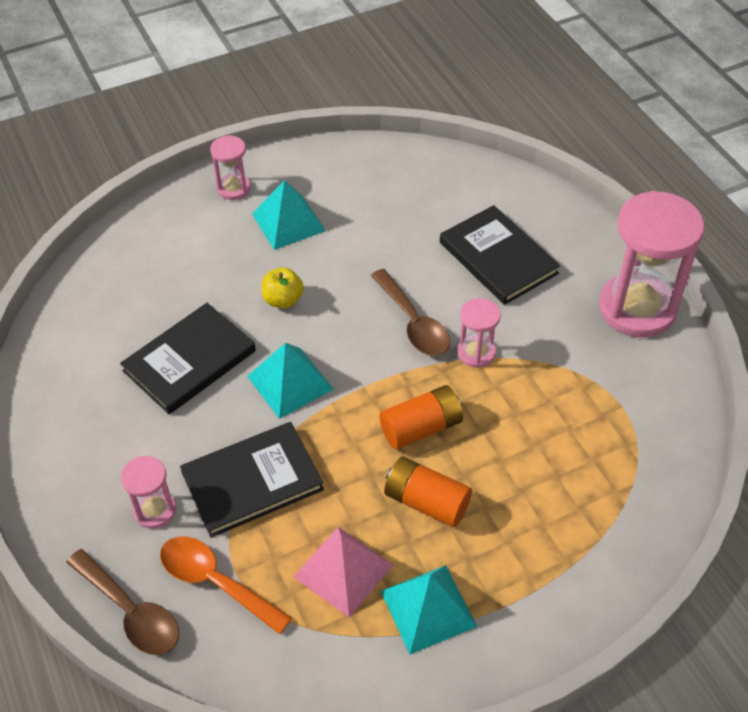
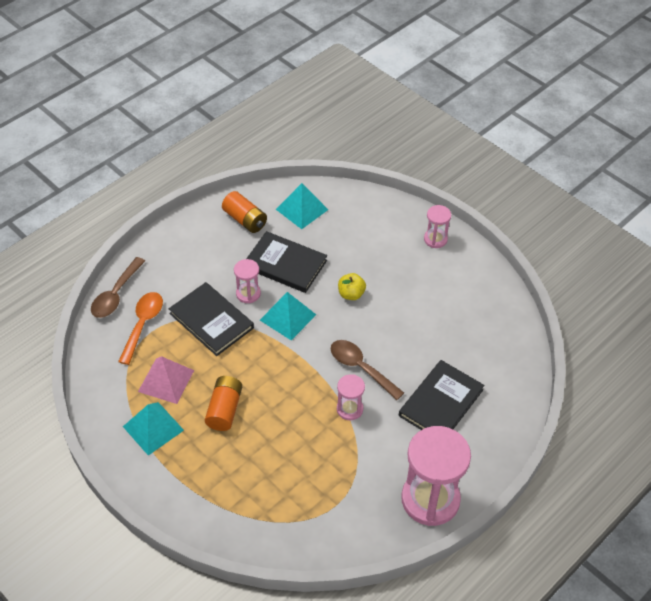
camera: 70 degrees right, 0 degrees up
(155, 510) = (179, 283): pink hourglass -> pink hourglass (248, 293)
(288, 222) = (419, 277): turquoise pyramid -> turquoise pyramid (302, 209)
(413, 323) = (361, 368): brown spoon -> brown spoon turned 90 degrees clockwise
(421, 428) = (278, 393): orange battery -> orange battery (245, 220)

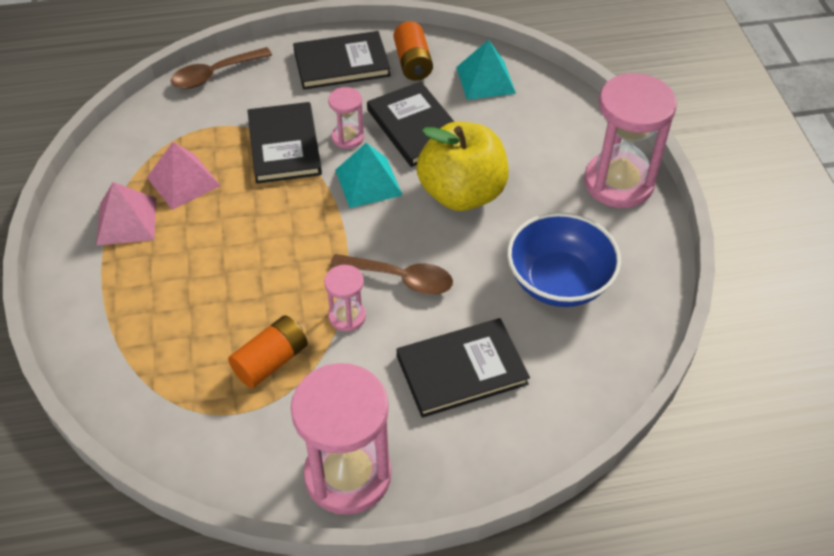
camera: 35 degrees right, 0 degrees up
(143, 324) = (213, 115): orange spoon -> none
(153, 428) = (126, 221): turquoise pyramid -> pink pyramid
(198, 243) = (341, 63): none -> black book
(224, 409) = (213, 242): orange battery -> orange battery (271, 361)
(351, 294) = (462, 193): yellow apple -> yellow apple, size x2.31
(361, 368) = (401, 278): brown spoon -> brown spoon turned 120 degrees clockwise
(435, 239) = (618, 183): pink hourglass -> pink hourglass, size x2.07
(451, 320) = (559, 282): none -> blue bowl

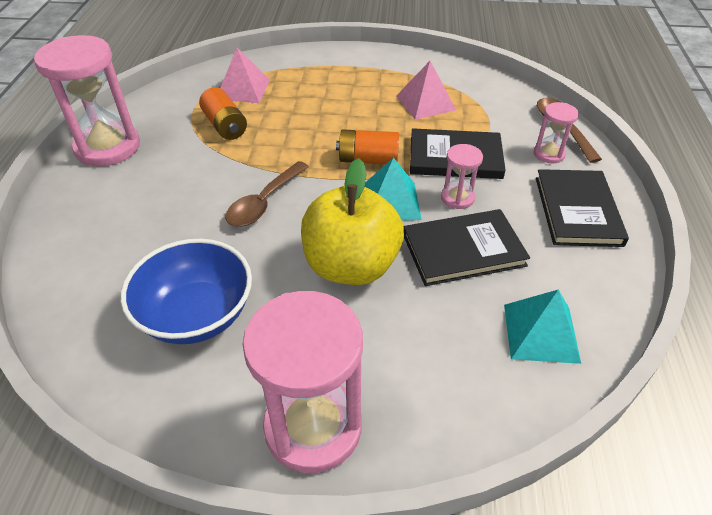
camera: 105 degrees right, 5 degrees down
(126, 221) = (391, 77): pink pyramid -> pink pyramid (243, 89)
(347, 316) = (242, 166): pink hourglass -> pink hourglass (549, 154)
(413, 63) = (577, 269): orange battery -> orange battery (368, 159)
(461, 370) = (147, 220): black book -> none

